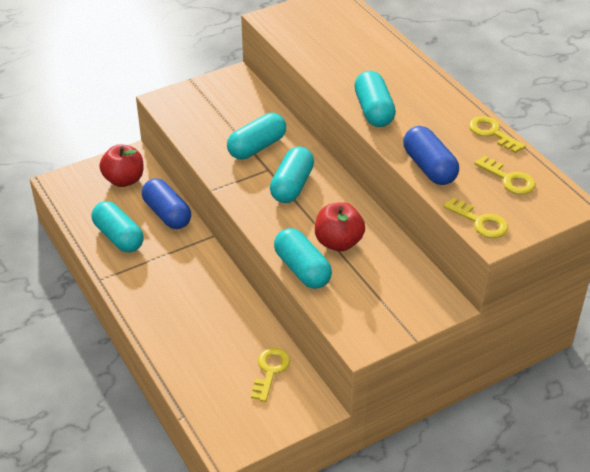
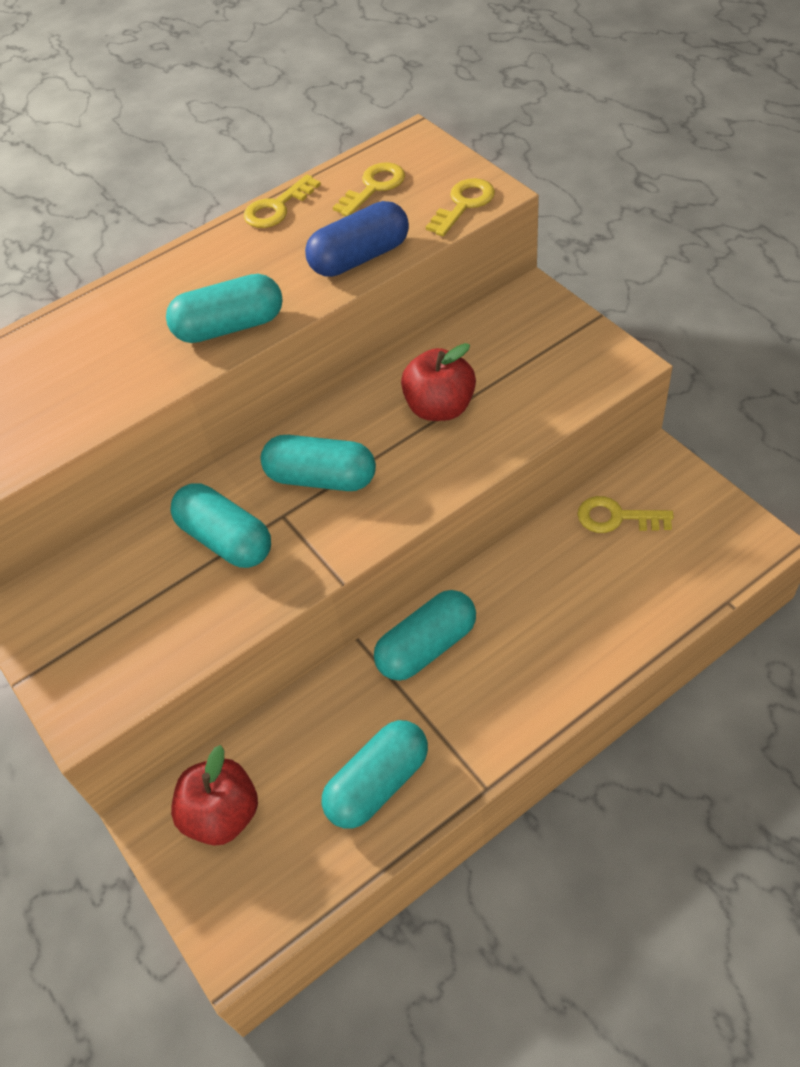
camera: 90 degrees left, 10 degrees up
(167, 214) = (311, 718): blue capsule -> none
(302, 269) = (504, 439): turquoise capsule -> turquoise capsule (427, 647)

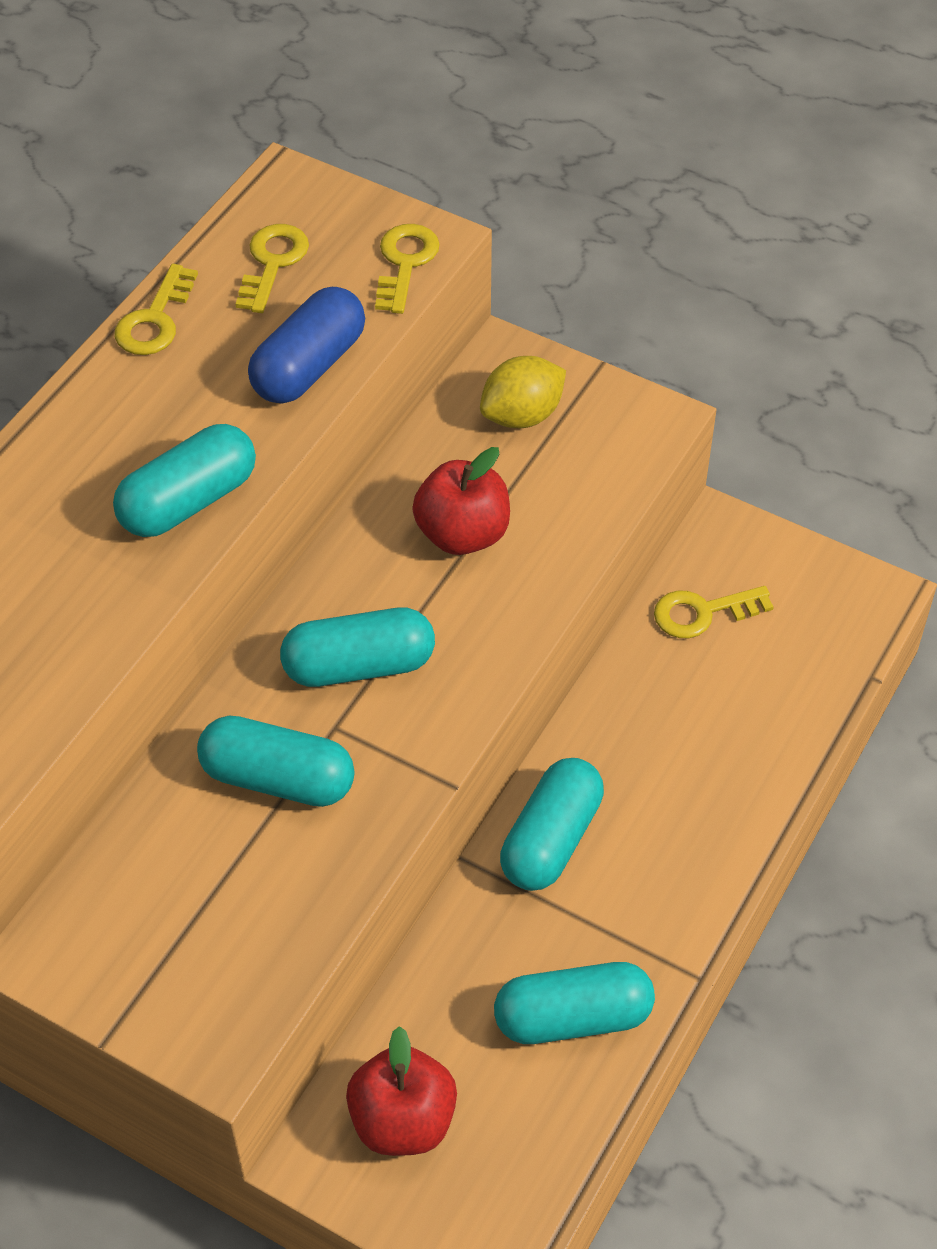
camera: 30 degrees left, 0 degrees up
(378, 784) = (573, 1017): turquoise capsule -> turquoise capsule turned 60 degrees clockwise
(524, 338) = (522, 415): none -> yellow lemon

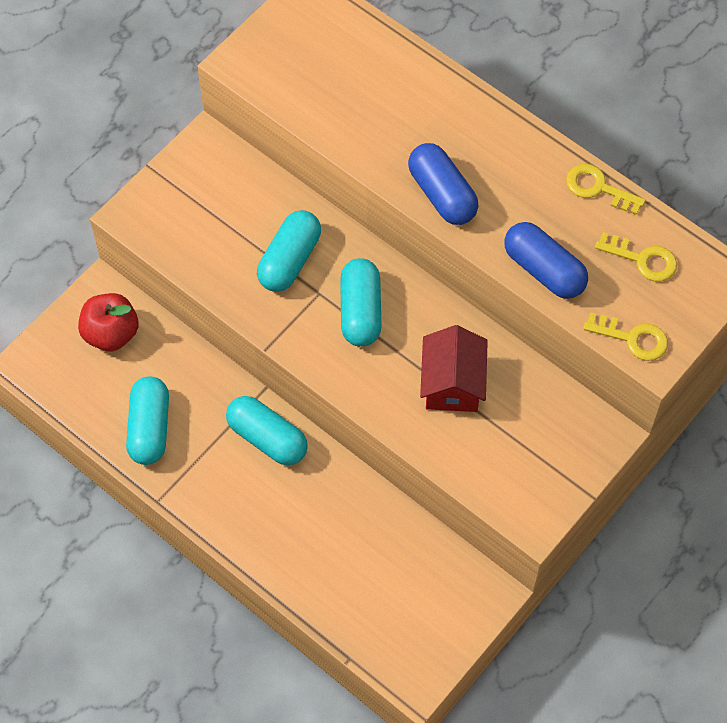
camera: 100 degrees right, 10 degrees up
(188, 501) = (442, 194): turquoise capsule -> blue capsule
(462, 534) = (452, 383): red apple -> red house
(522, 415) = (550, 436): yellow lemon -> none
(703, 612) = (421, 563): yellow key -> none

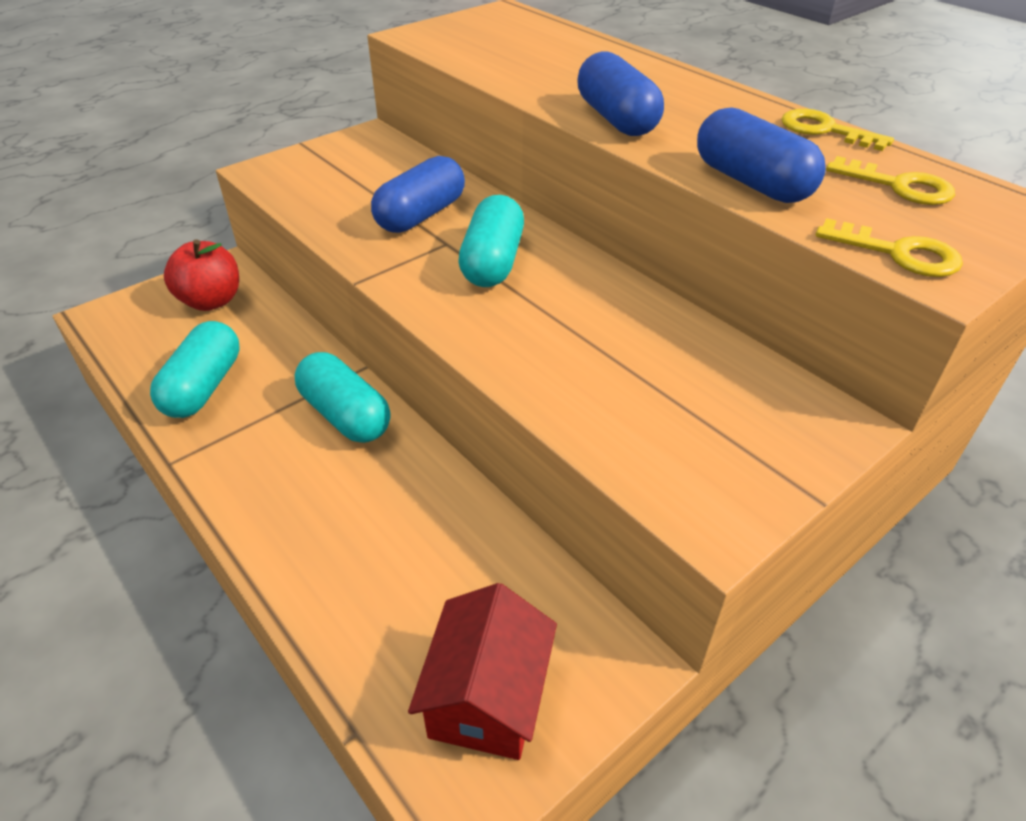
camera: 10 degrees right, 20 degrees down
(289, 260) = (421, 215): turquoise capsule -> blue capsule
(452, 383) = (601, 339): red house -> red house (487, 697)

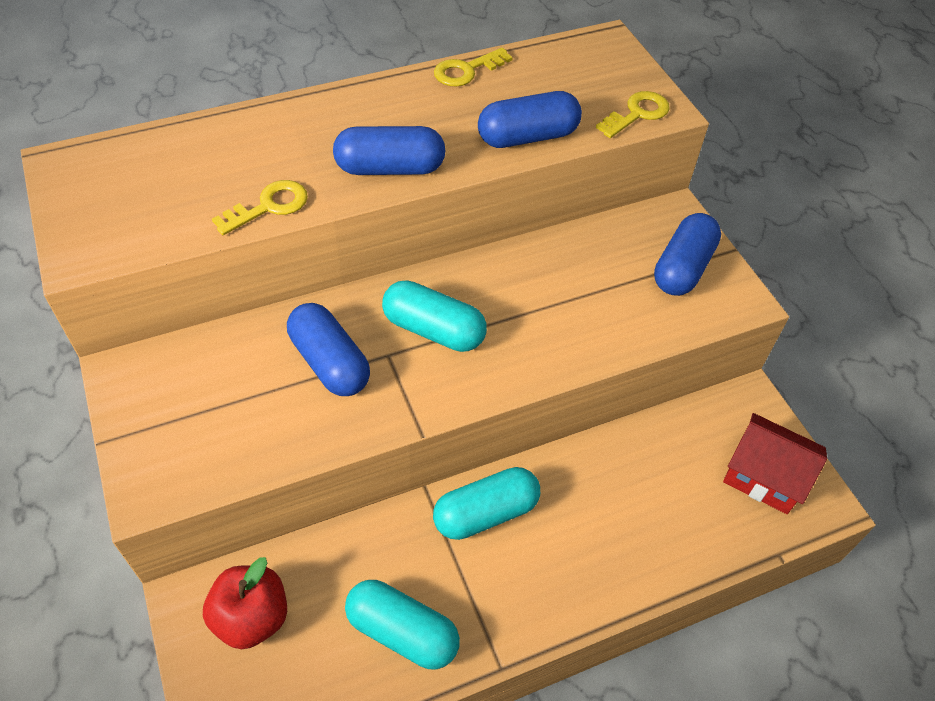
camera: 75 degrees left, 10 degrees up
(731, 444) = (682, 268): none -> blue capsule
(898, 186) = (559, 76): yellow key -> yellow key (269, 206)

